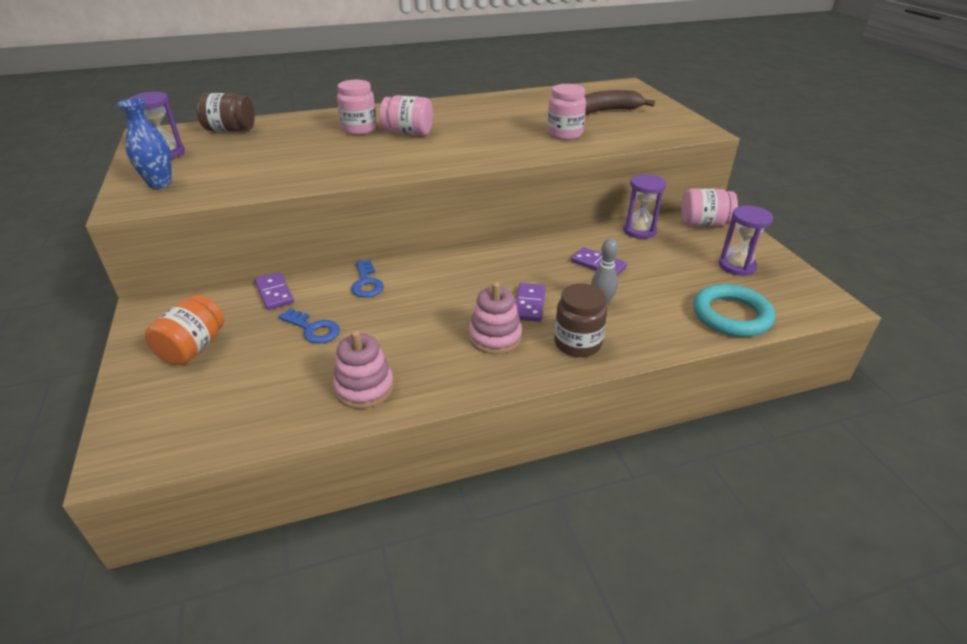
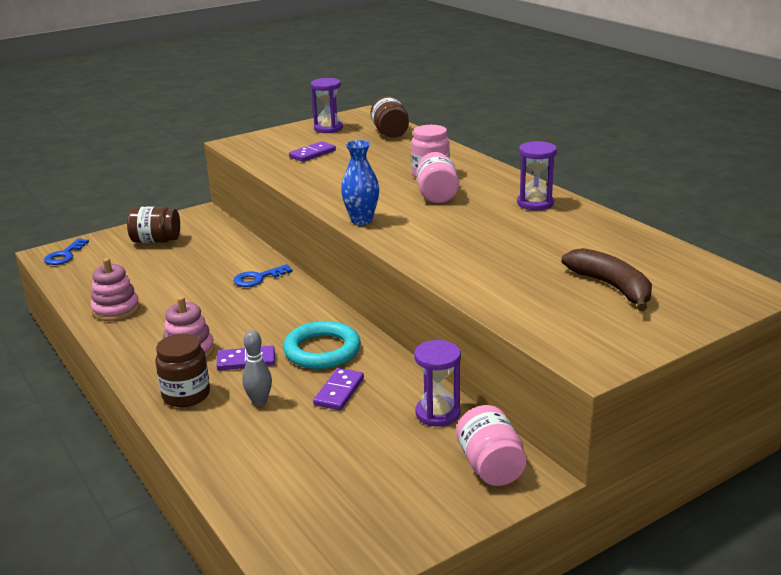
camera: 75 degrees right, 10 degrees down
(160, 183) = (273, 141): blue vase -> blue vase (361, 220)
(193, 348) = (156, 241): orange jar -> brown jar
(274, 293) = (231, 247): purple domino -> purple domino (312, 154)
(313, 329) = (186, 274): blue key -> blue key (64, 255)
(564, 134) = (498, 270): pink jar -> none
(731, 315) = (259, 494): turquoise ring -> turquoise ring (322, 350)
(737, 266) = (380, 498): purple hourglass -> purple hourglass (535, 203)

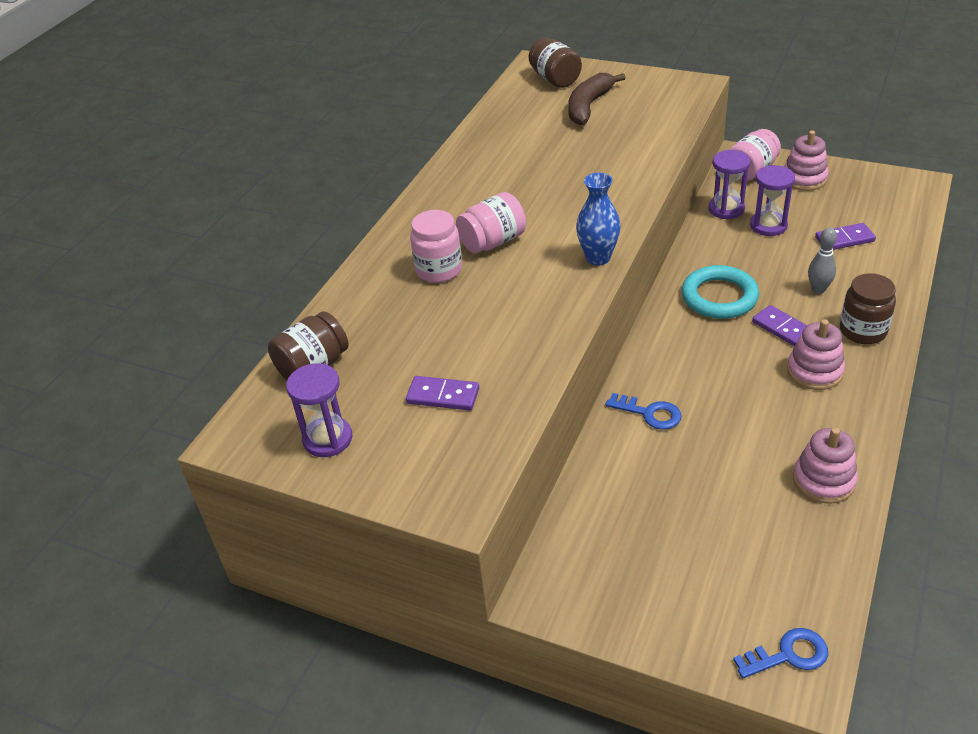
camera: 120 degrees left, 15 degrees up
(156, 241) = (657, 580): brown jar -> brown jar (555, 79)
(339, 391) = (758, 260): purple domino -> purple domino (844, 239)
(430, 496) = (804, 178): none -> pink stacking toy
(535, 203) = (462, 183): purple hourglass -> purple hourglass (768, 225)

